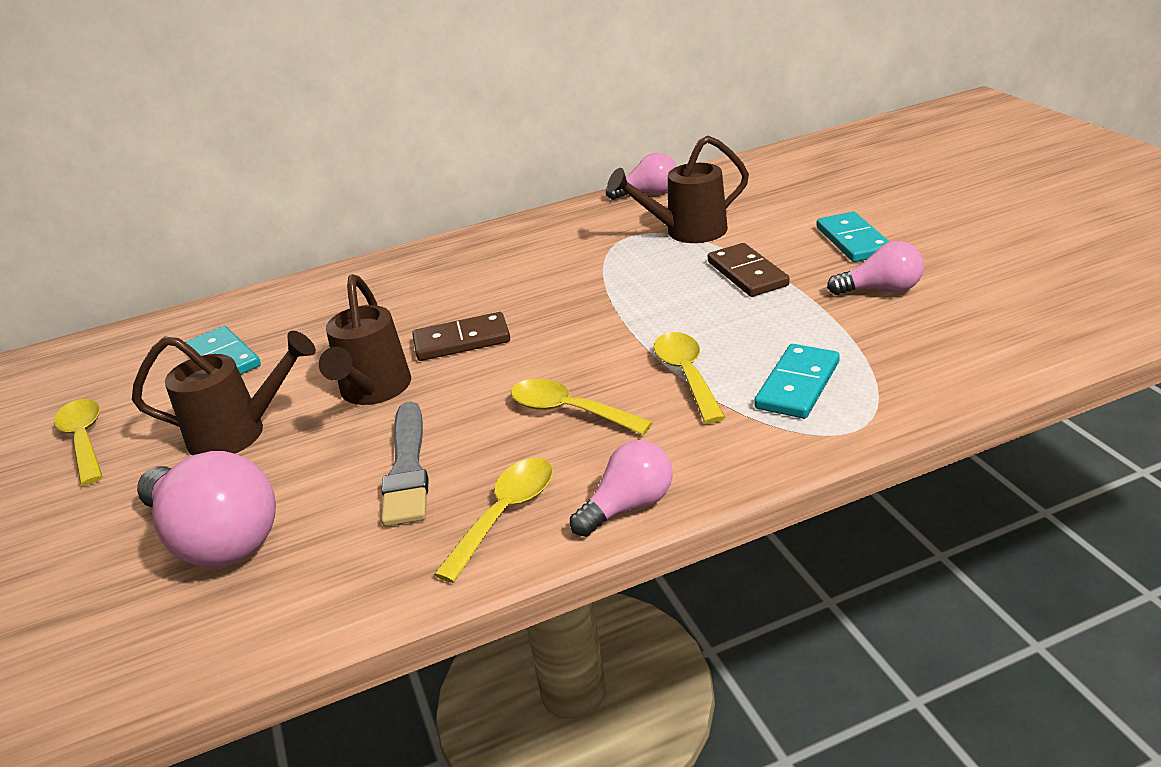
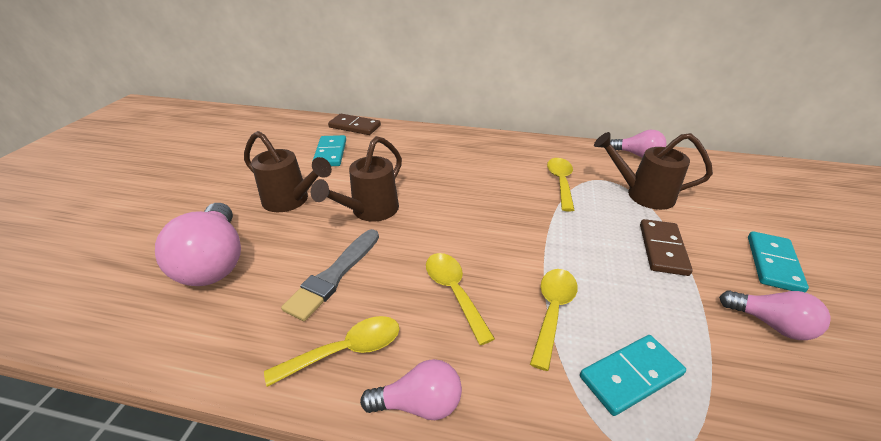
camera: 30 degrees right, 5 degrees up
(84, 440) = (237, 167): yellow spoon -> yellow spoon (560, 182)
(462, 341) = (442, 203): brown domino -> brown domino (354, 126)

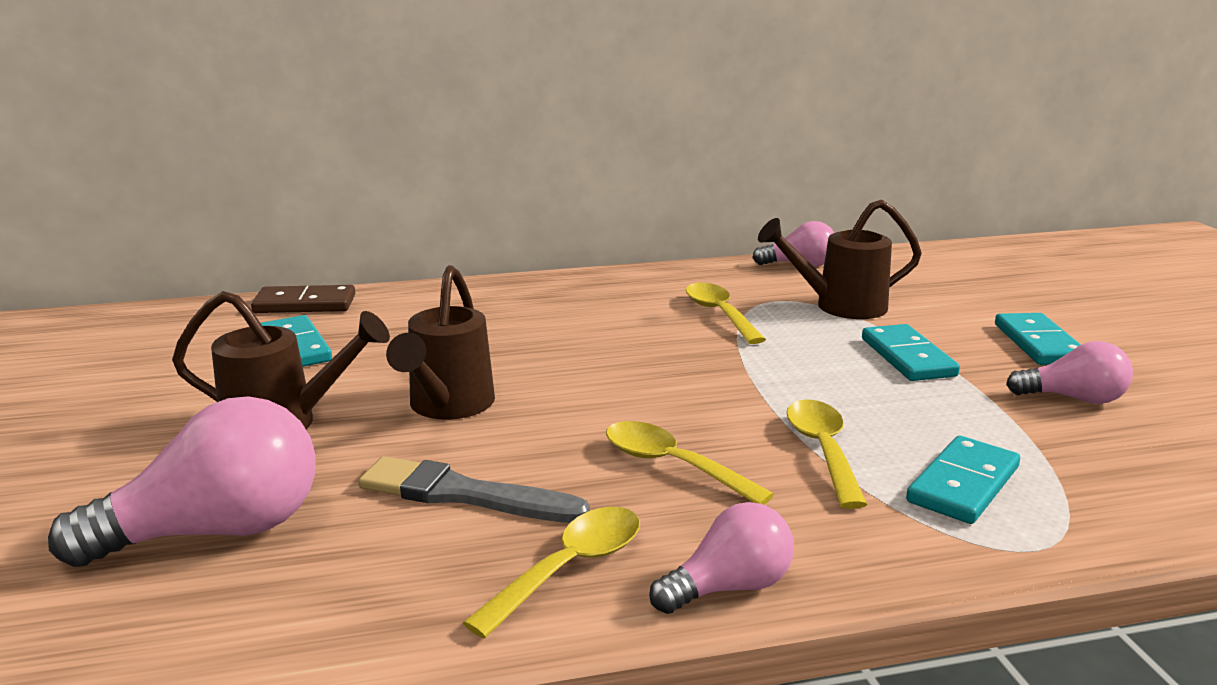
camera: 25 degrees left, 15 degrees down
(215, 261) = (216, 532): pink light bulb -> pink light bulb turned 75 degrees counterclockwise
(334, 275) = (463, 494): grey brush -> grey brush turned 105 degrees clockwise
(663, 249) = (908, 357): brown domino -> turquoise domino

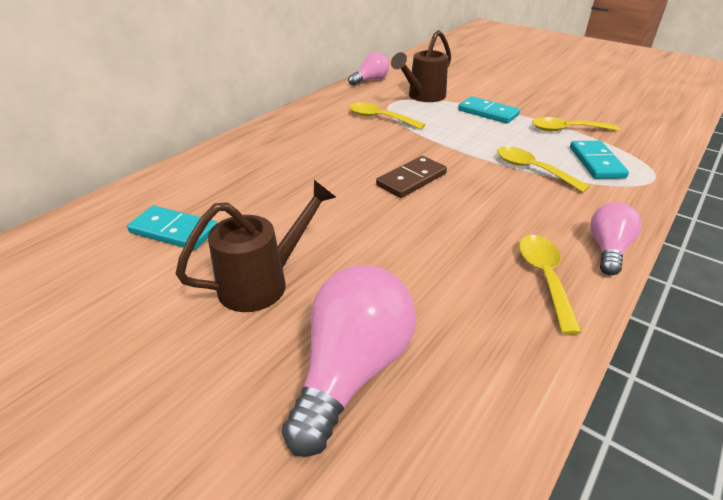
camera: 40 degrees left, 15 degrees up
(305, 304) = (124, 199): brown domino -> brown domino (411, 179)
(447, 406) = (340, 225): brown watering can -> none
(463, 494) = (437, 268): grey brush -> none
(672, 465) = (494, 205): yellow spoon -> yellow spoon (567, 130)
(1038, 343) = (518, 90): turquoise domino -> none
(1073, 399) = (566, 110): pink light bulb -> none

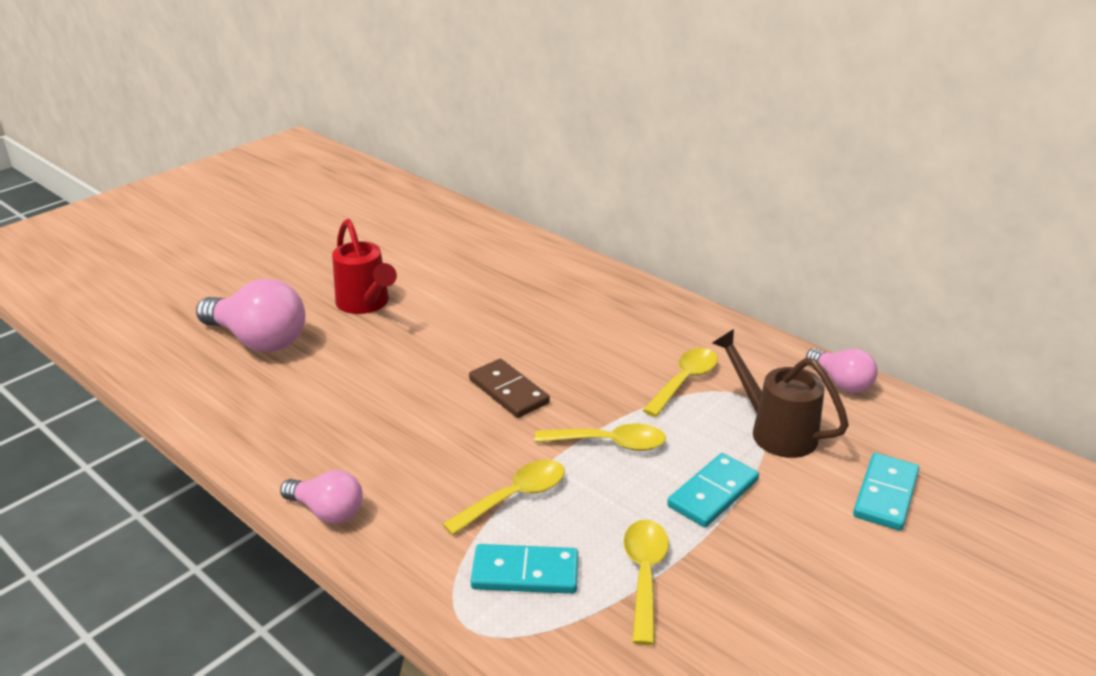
camera: 95 degrees right, 5 degrees down
(174, 231) = (449, 262): turquoise domino -> turquoise domino (885, 494)
(263, 282) = (365, 304): brown watering can -> red watering can
(544, 278) = (305, 452): yellow spoon -> yellow spoon (609, 443)

